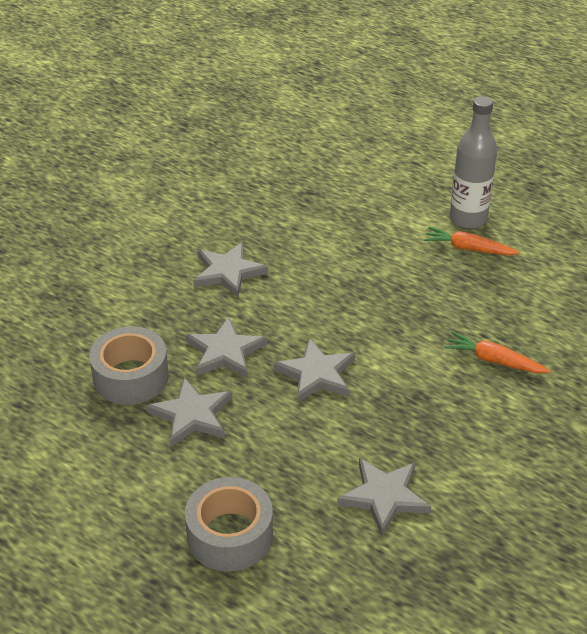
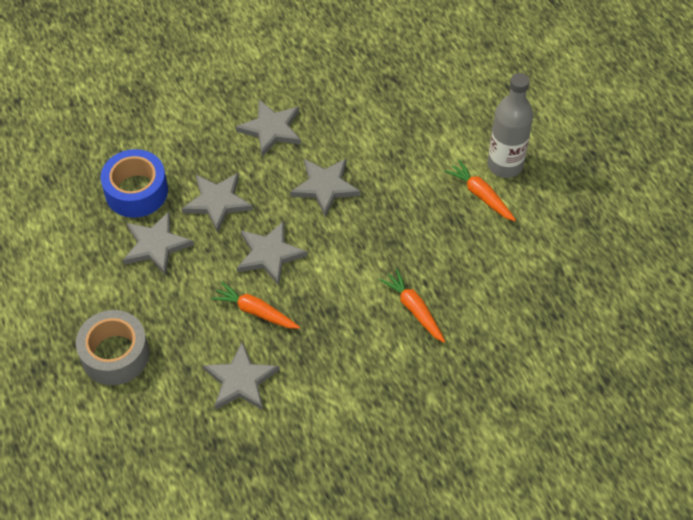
camera: 30 degrees right, 15 degrees up
(131, 377) = (136, 191): grey tape -> blue tape
(321, 297) = (325, 187): none -> grey star
(345, 429) = (255, 311): none -> orange carrot

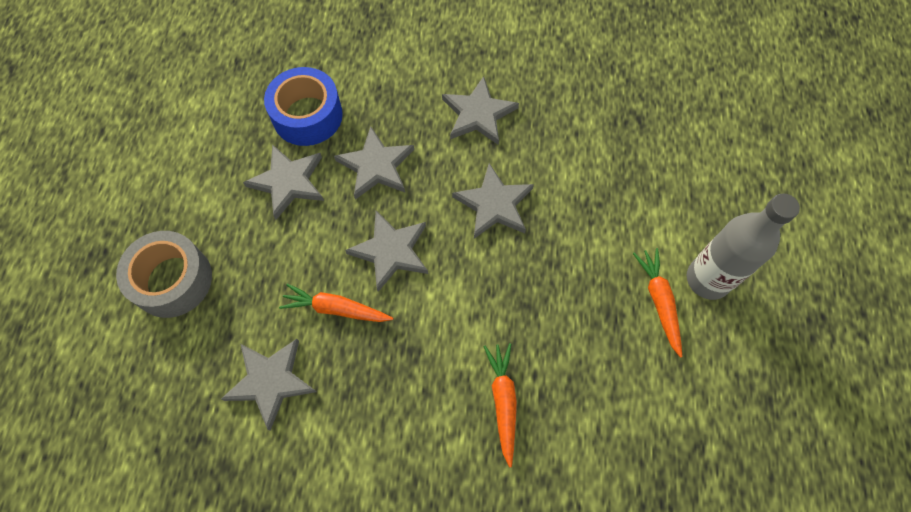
camera: 30 degrees right, 10 degrees up
(255, 311) = (336, 309): orange carrot -> orange carrot turned 45 degrees counterclockwise

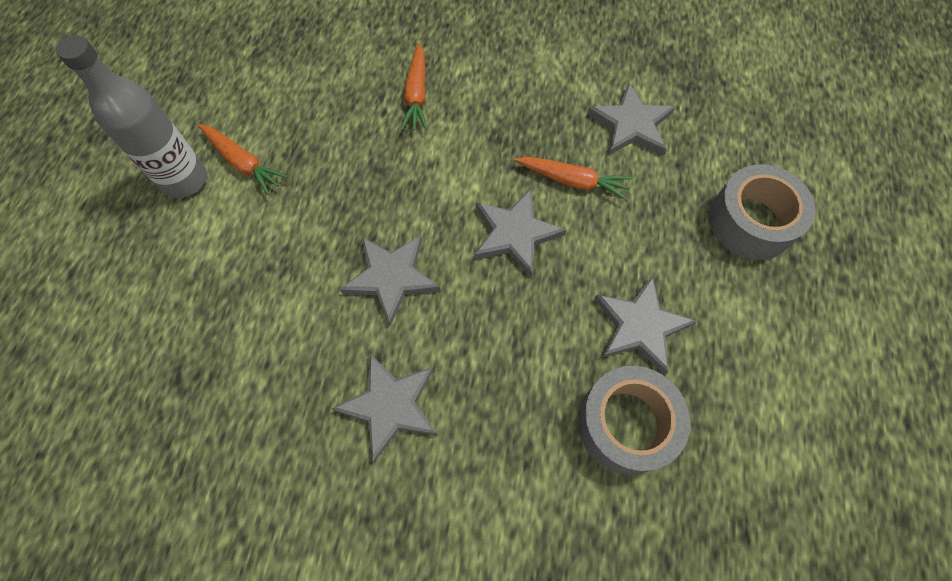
camera: 175 degrees left, 0 degrees up
(307, 115) = (626, 424): blue tape -> grey tape
(376, 166) = (531, 339): grey star -> none
(659, 302) = (243, 163): orange carrot -> orange carrot turned 45 degrees counterclockwise

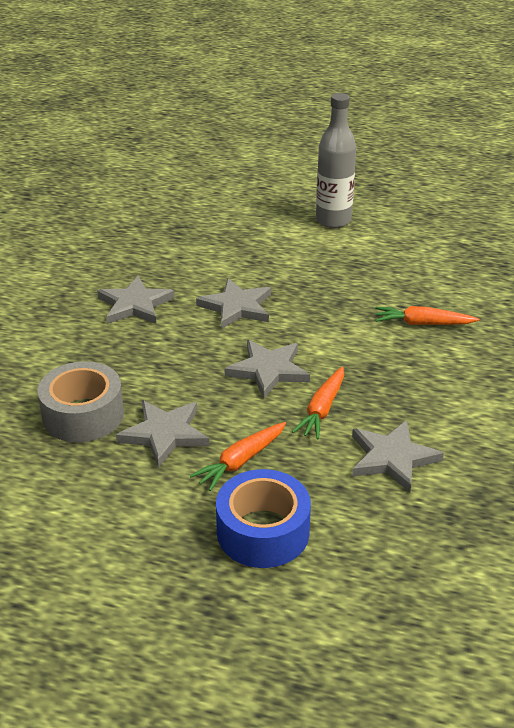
camera: 95 degrees right, 30 degrees down
(243, 163) = (348, 243): orange carrot -> orange carrot (241, 461)
(751, 222) = (263, 532): grey tape -> blue tape

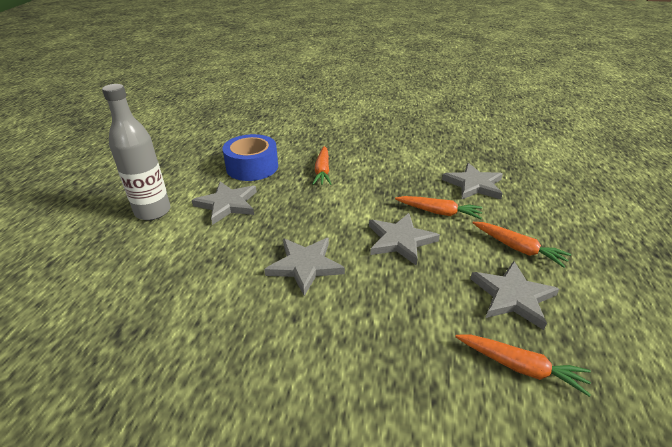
camera: 95 degrees left, 0 degrees up
(83, 415) = (520, 367): grey tape -> orange carrot
(135, 304) = (304, 352): grey star -> grey star (227, 204)
(263, 532) = (579, 234): blue tape -> blue tape (252, 167)

